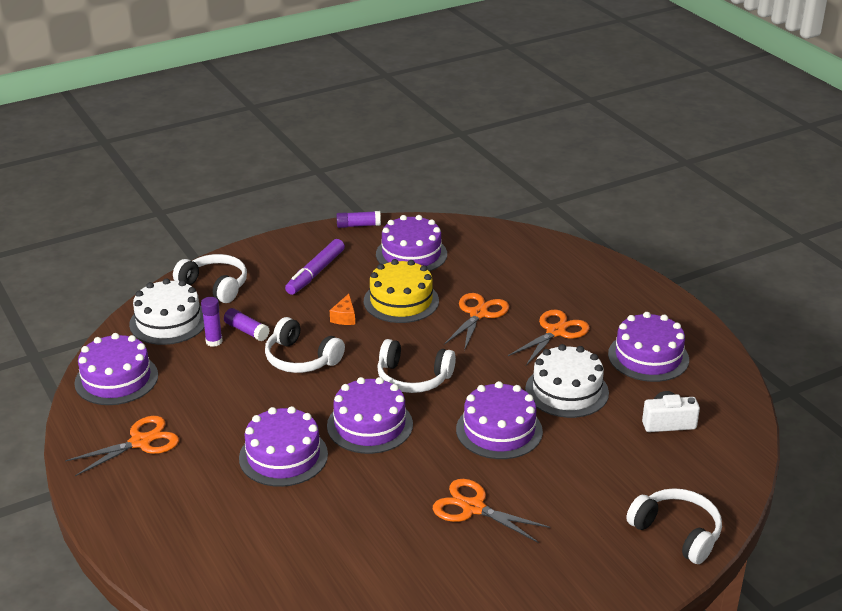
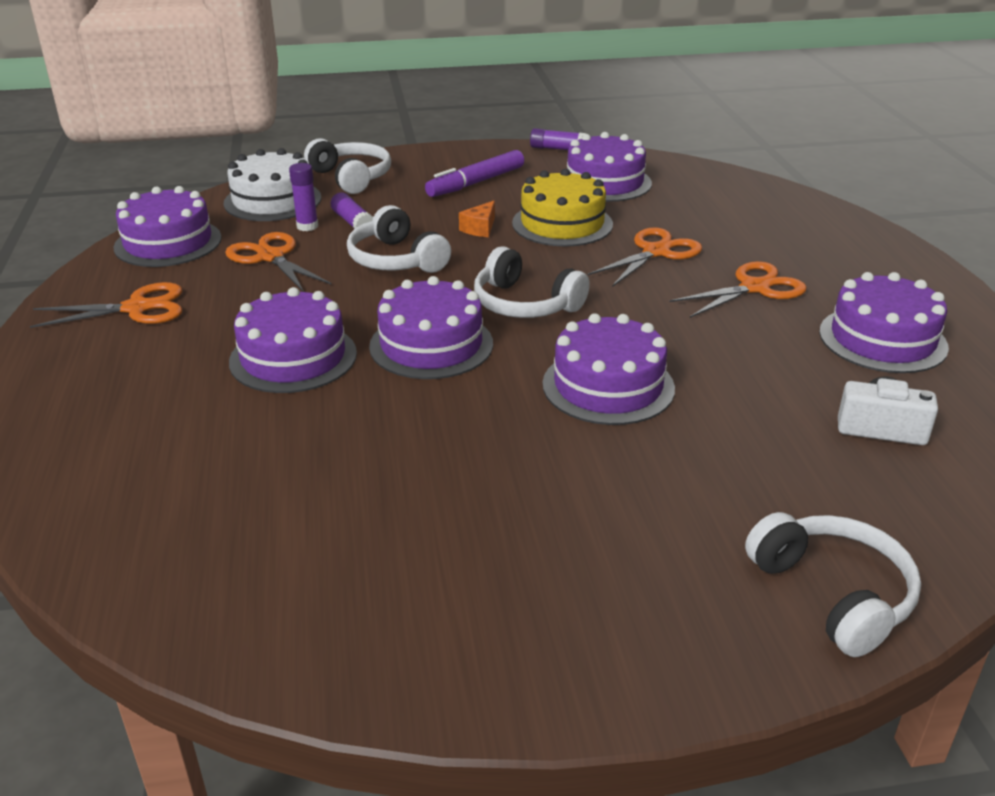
camera: 20 degrees right, 0 degrees up
(473, 508) = (509, 477): orange scissors -> orange scissors (270, 257)
(566, 391) = (736, 357): white cake -> none

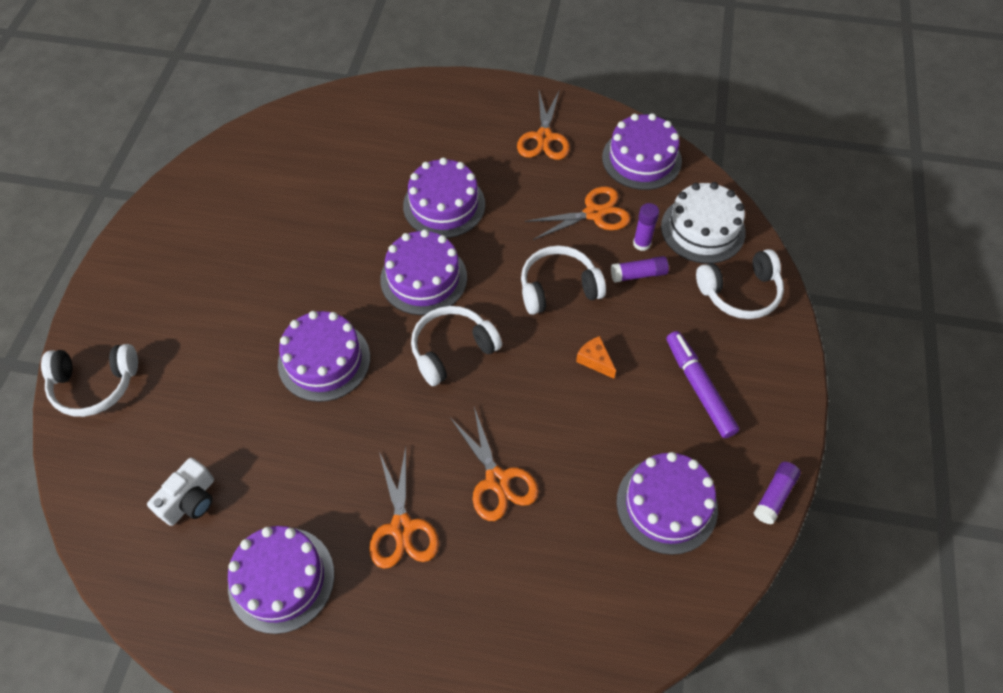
camera: 110 degrees right, 25 degrees up
(562, 224) = (582, 427): yellow cake -> none

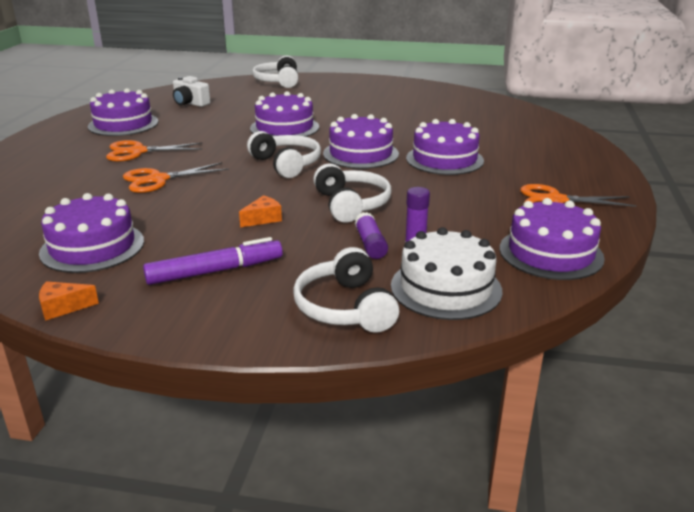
camera: 90 degrees right, 30 degrees down
(594, 213) = (453, 223): orange scissors -> none
(774, 496) = (63, 307): purple glue stick -> orange cheese

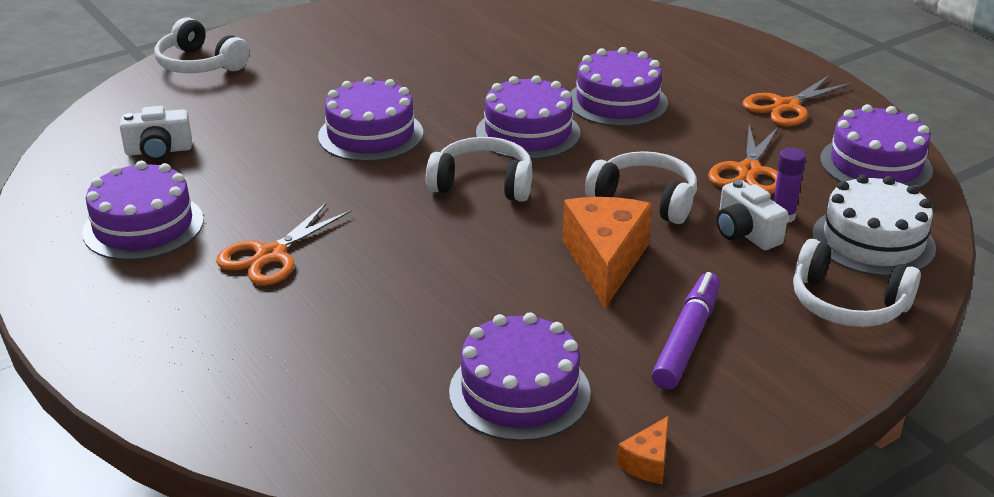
camera: 45 degrees left, 5 degrees up
(158, 180) = (391, 277): orange scissors -> orange scissors (749, 171)
(263, 219) = (605, 261): orange cheese -> orange cheese, size x2.15
(370, 244) = (745, 233): purple glue stick -> white camera

